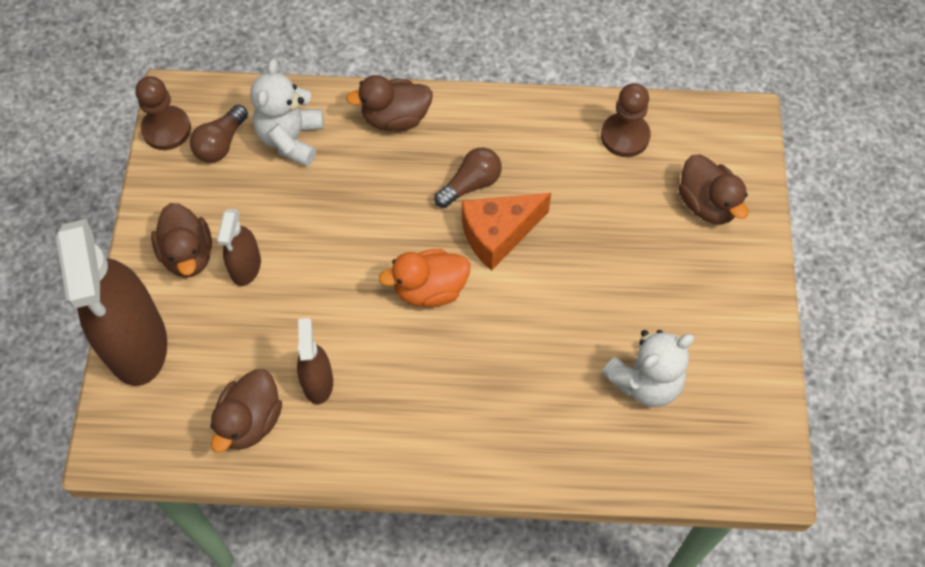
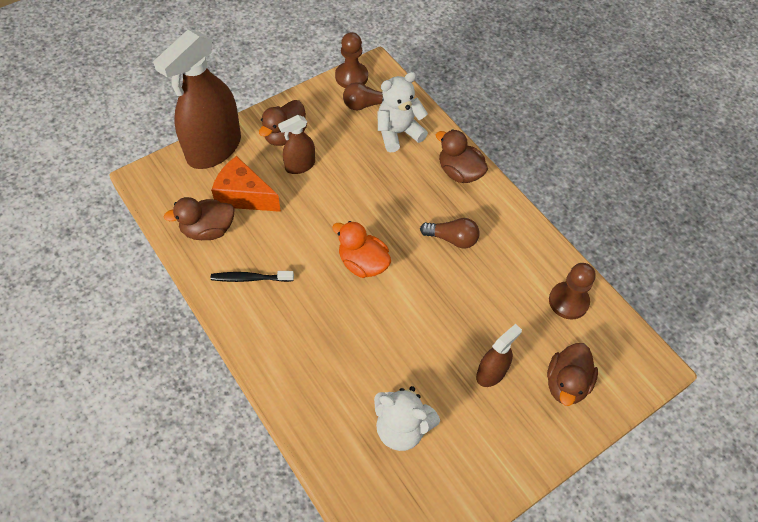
camera: 50 degrees right, 5 degrees down
(317, 382) = (257, 246): brown spray bottle -> brown spray bottle (491, 373)
(354, 416) = (250, 278): none -> black toothbrush
(498, 235) = (431, 275): orange cheese -> orange cheese (244, 196)

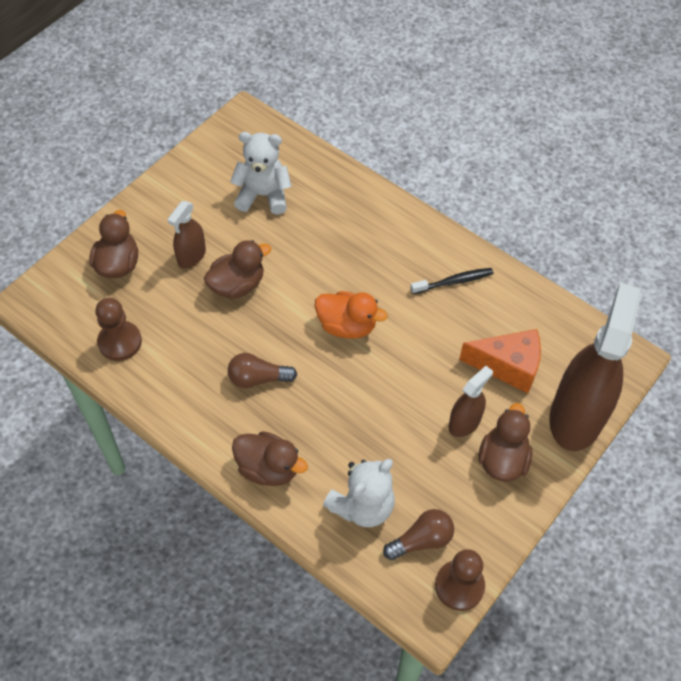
camera: 165 degrees right, 0 degrees up
(208, 230) = (523, 318): brown duck -> brown duck (237, 285)

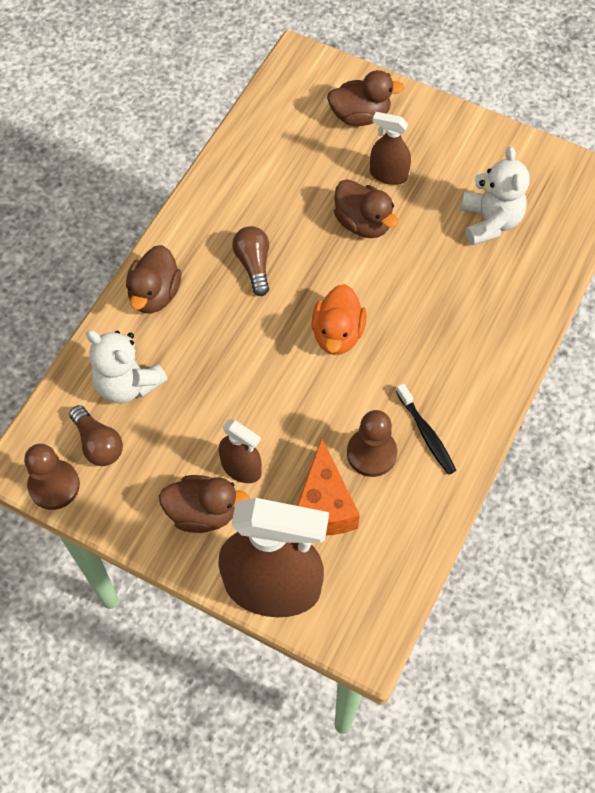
camera: 80 degrees right, 5 degrees up
(120, 342) = (269, 140): brown pawn -> brown pawn (371, 453)

